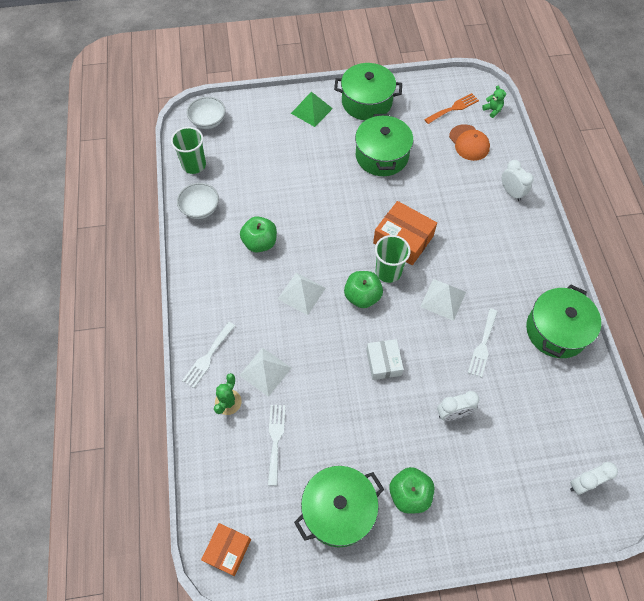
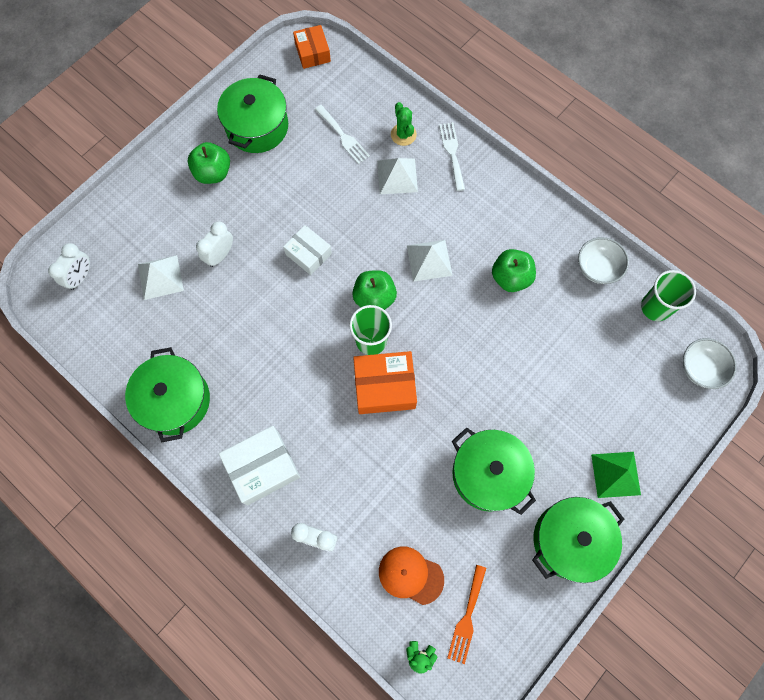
camera: 140 degrees right, 10 degrees up
(443, 299) = (300, 352): white pyramid -> white pyramid (160, 277)
(483, 345) = (233, 334): white fork -> none
(520, 249) = (262, 467): none -> white box

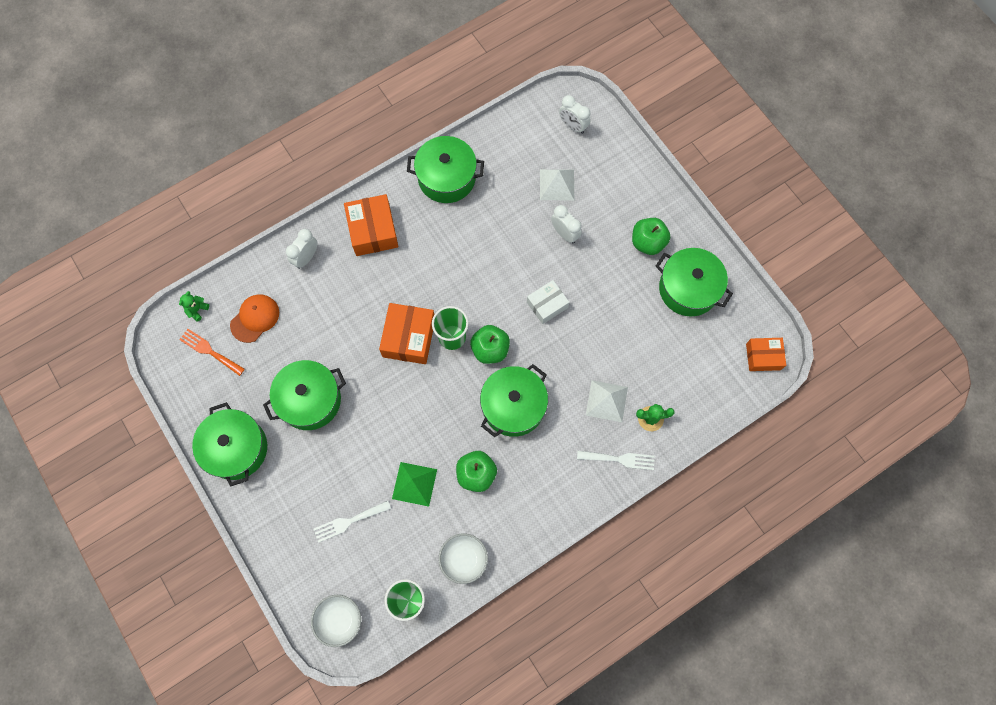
camera: 105 degrees right, 0 degrees up
(262, 467) = (373, 230): white box -> orange box
(343, 136) = (661, 362): white fork -> white fork (349, 522)
(429, 260) = (513, 406): white pyramid -> green pot
(616, 474) = (274, 506): green pyramid -> green pyramid (414, 484)

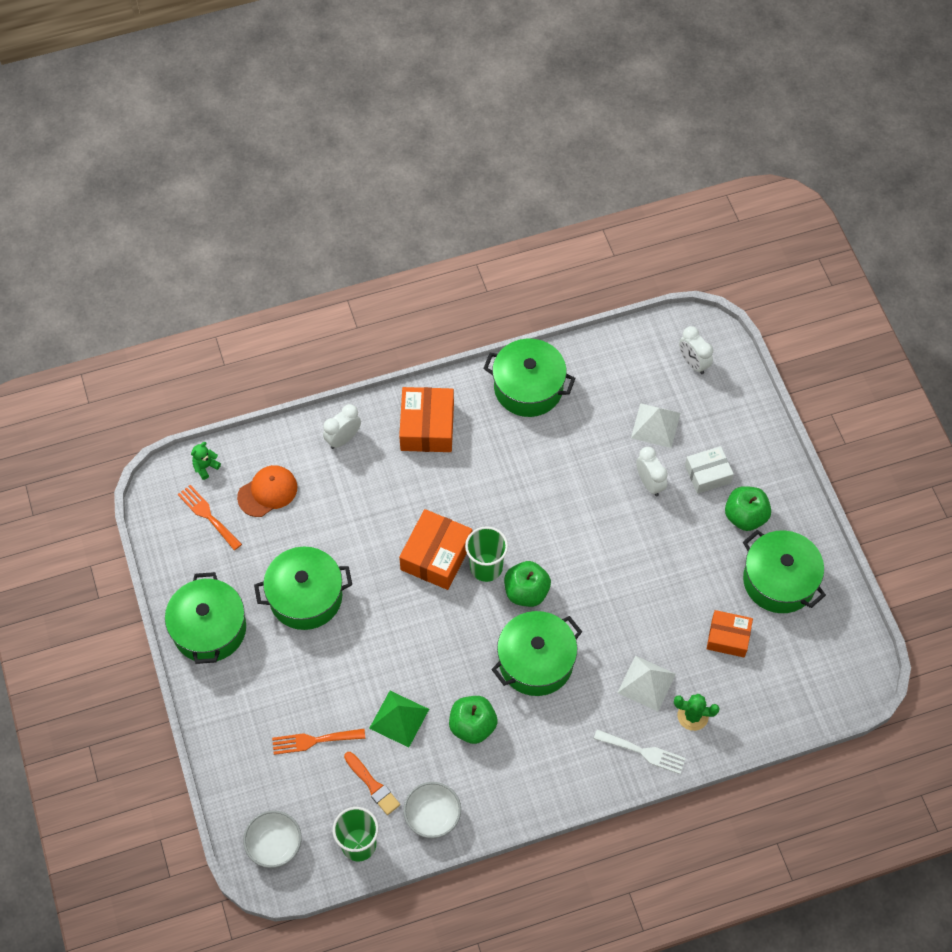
camera: 15 degrees right, 10 degrees down
(349, 522) = (314, 741): white fork -> orange fork
(407, 546) = (373, 785): none -> orange brush
(547, 305) = (606, 558): white box -> white box (707, 474)
(763, 357) = (847, 680): orange box -> orange box (728, 637)

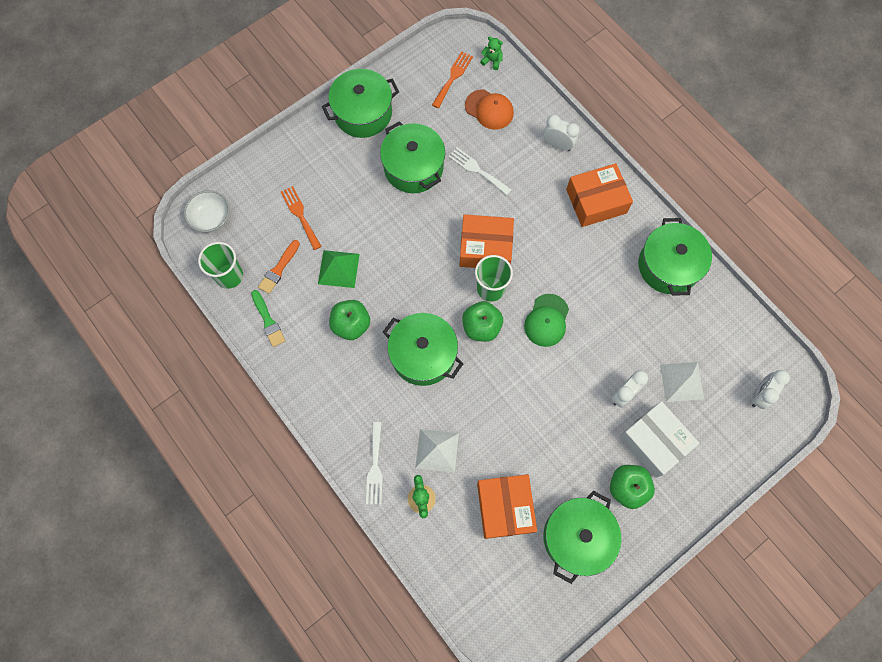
camera: 70 degrees right, 10 degrees up
(338, 531) = (477, 170): none -> white fork
(432, 816) = (268, 320): white bowl -> green brush
(543, 525) = (546, 320): none -> green cap
(707, 474) = (654, 442): white box -> white box, size x1.54
(728, 637) = (505, 507): orange box -> orange box, size x1.54

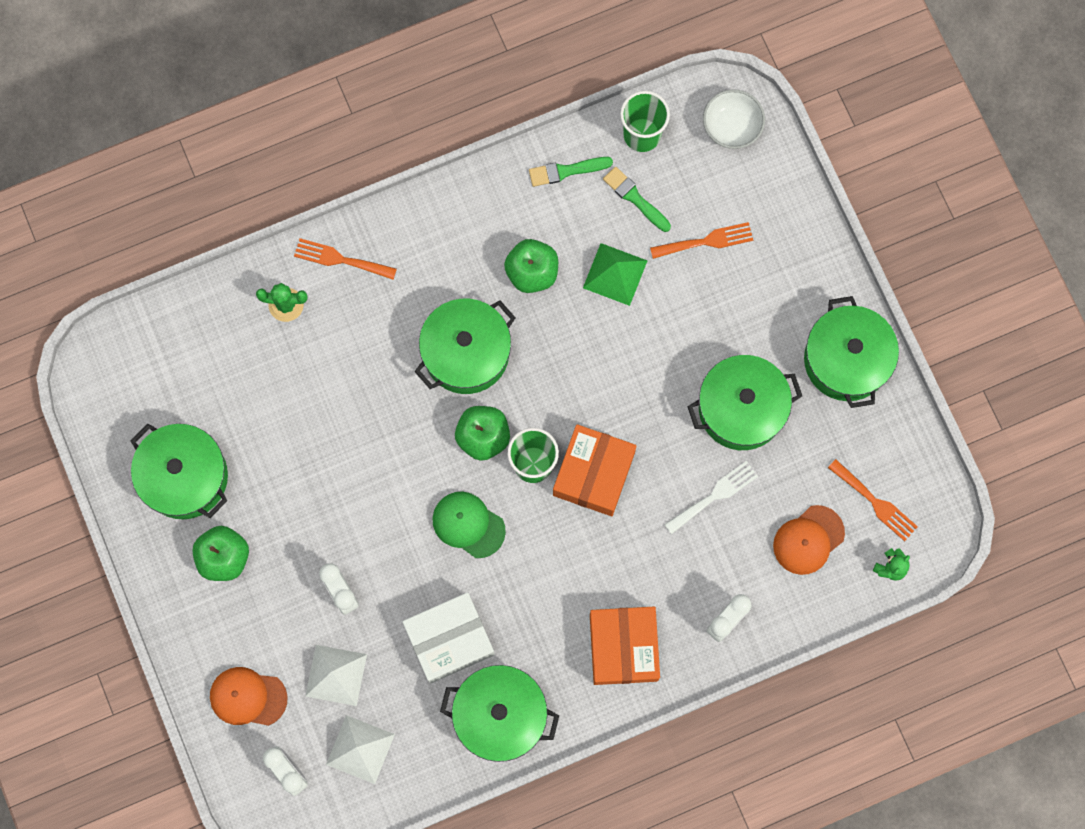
camera: 105 degrees right, 5 degrees up
(279, 269) = (635, 198): orange brush -> green brush
(375, 467) = (340, 259): white fork -> orange fork
(437, 450) = (339, 338): white pyramid -> white pyramid (360, 749)
(505, 507) = (245, 401): orange box -> none
(654, 442) = (270, 611): white box -> white box (449, 640)
(720, 439) = (248, 697): none -> orange cap

